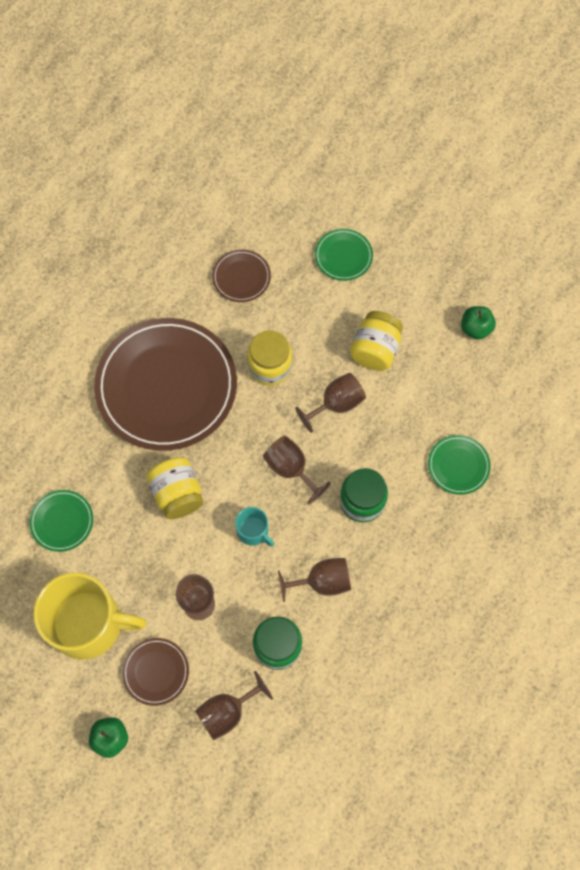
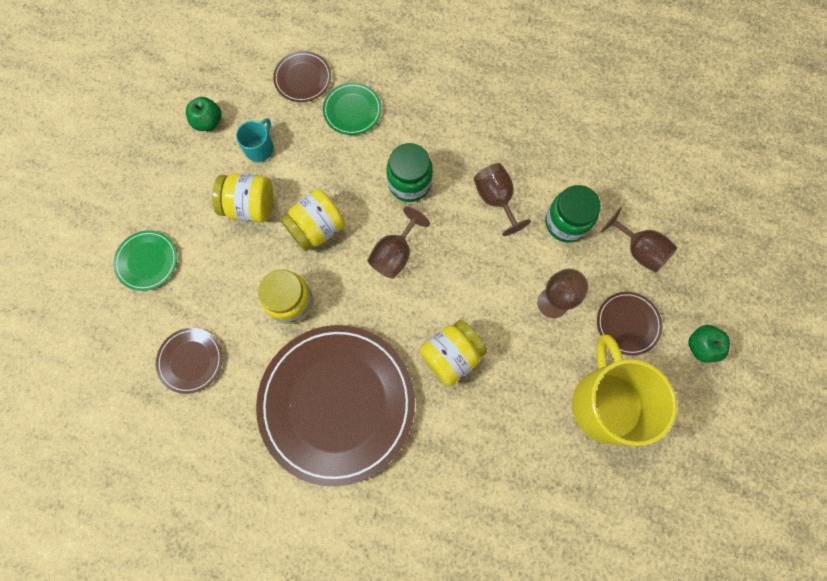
camera: 105 degrees left, 5 degrees up
(62, 521) = (514, 467): green plate -> none
(253, 531) = (467, 272): turquoise mug -> turquoise mug (260, 148)
(336, 404) = (317, 229): brown goblet -> yellow jar
(507, 425) = (303, 78): none -> brown plate

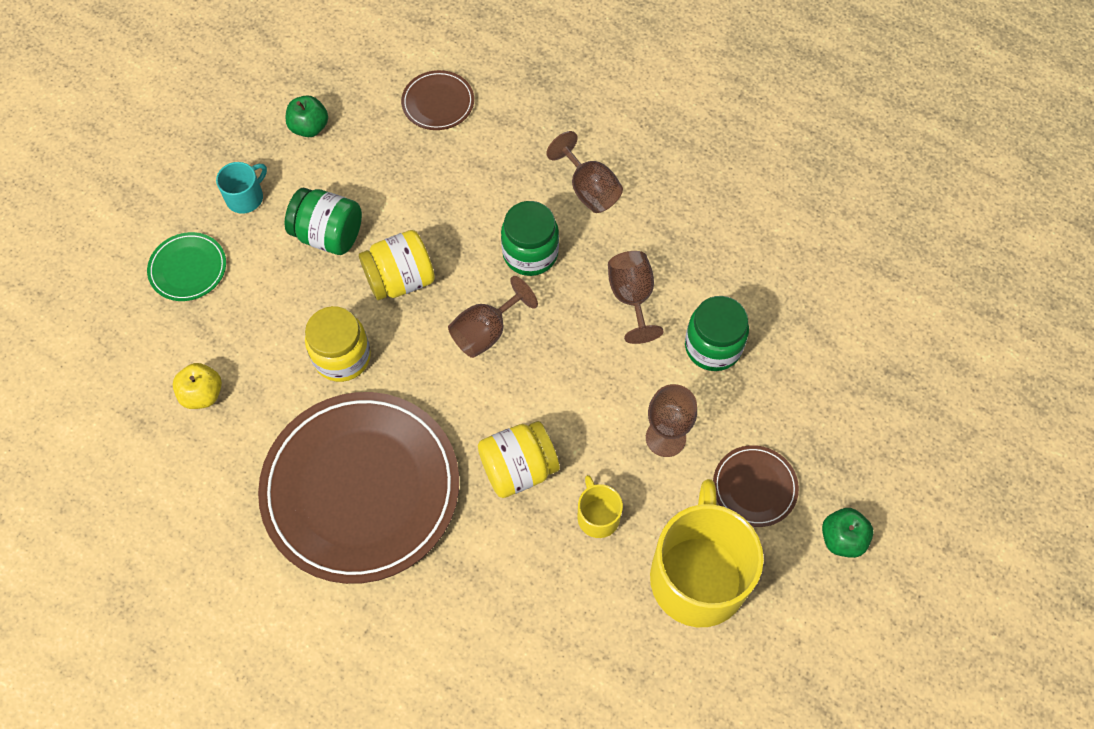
camera: 15 degrees right, 10 degrees down
(190, 360) = (202, 394): brown plate -> yellow apple
(250, 206) = (328, 235): yellow jar -> green jar
(260, 148) = (361, 171): turquoise mug -> turquoise mug (245, 197)
(352, 110) = (486, 153): green plate -> none
(521, 377) = (598, 516): none -> yellow mug
(638, 250) = (796, 401): brown goblet -> brown goblet (589, 189)

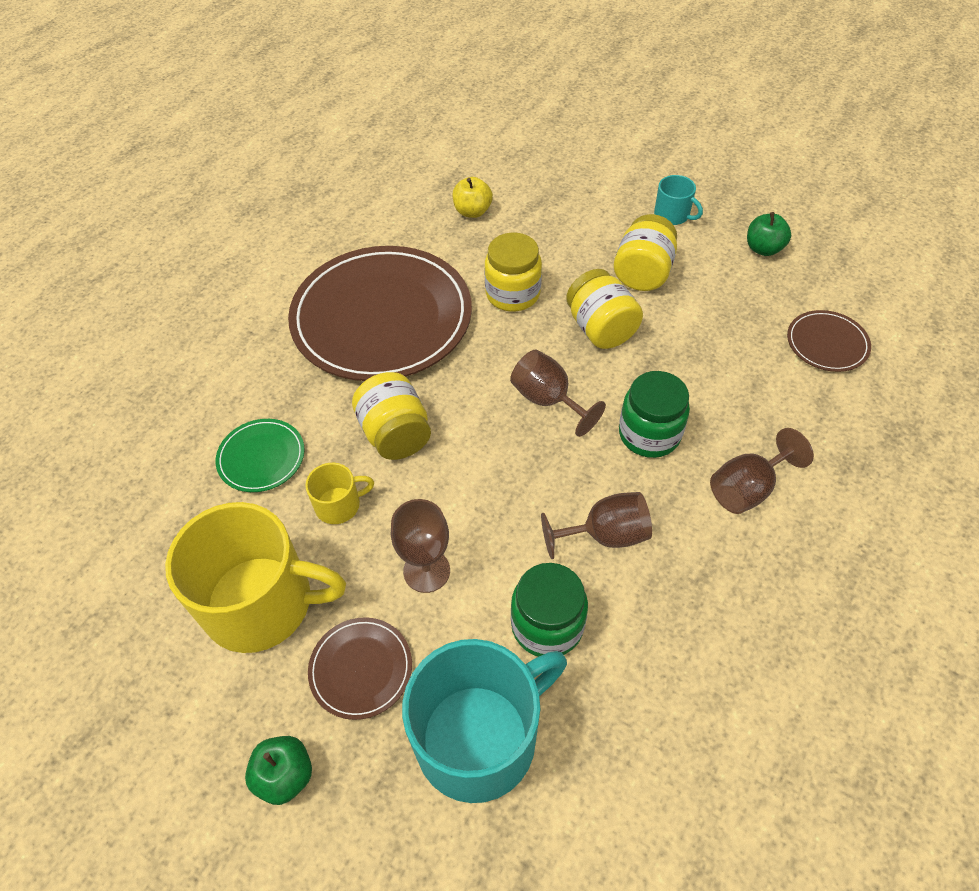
camera: 90 degrees right, 10 degrees down
(188, 268) = (592, 189): green plate -> green plate (261, 457)
(328, 235) = (642, 273): green jar -> yellow jar
(803, 398) = (479, 737): none -> turquoise mug

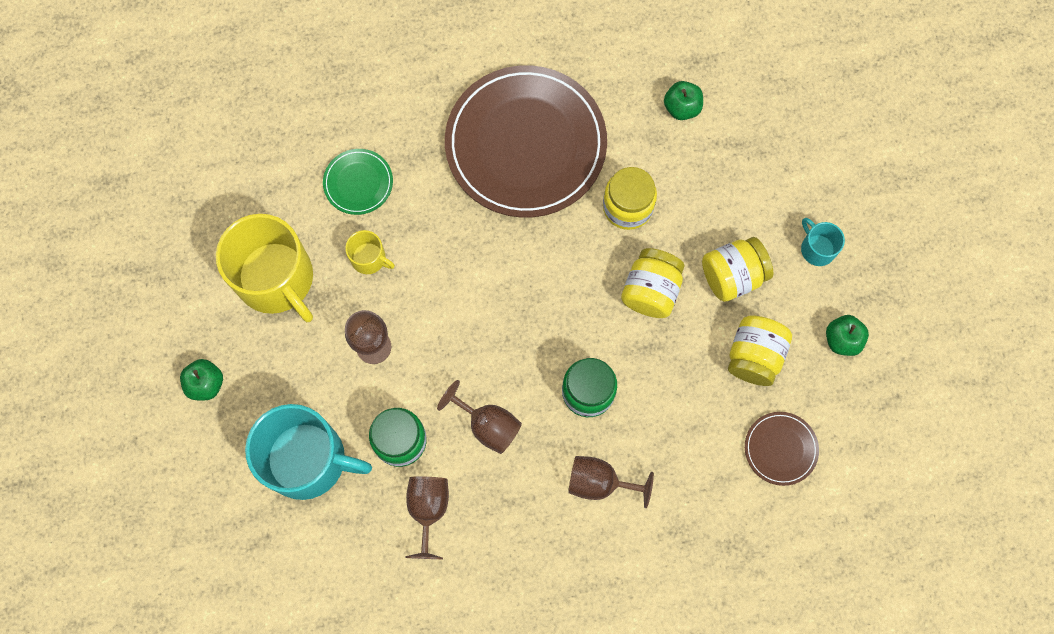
camera: 45 degrees right, 20 degrees up
(361, 669) = (288, 367): brown plate -> none
(395, 434) = (445, 242): yellow jar -> yellow jar (754, 356)
(472, 211) = (681, 108): yellow apple -> green apple
(548, 400) = (557, 309): brown goblet -> brown goblet (428, 510)
(672, 215) = (817, 248): turquoise mug -> turquoise mug turned 150 degrees clockwise

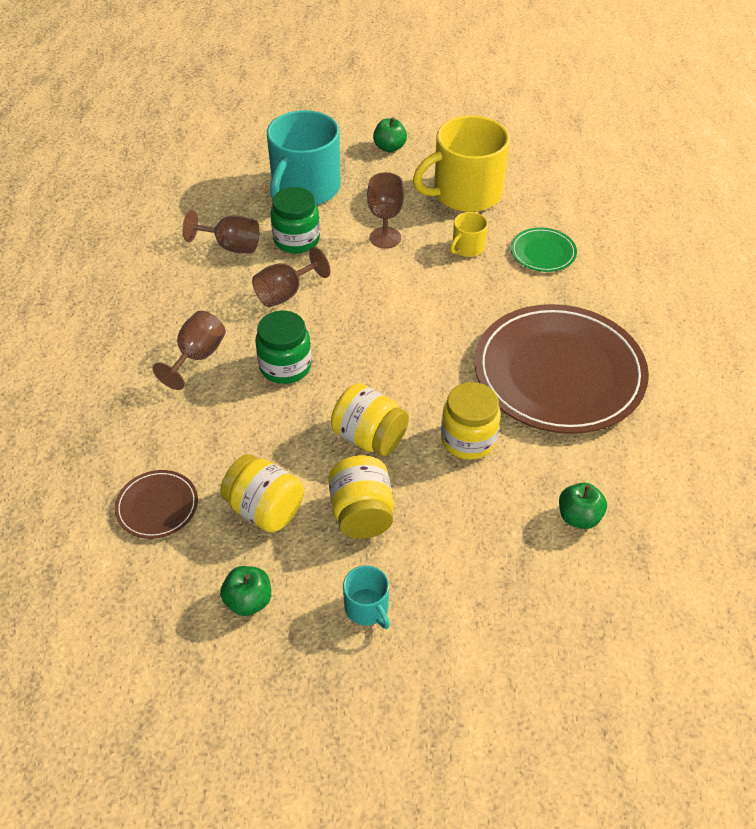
camera: 105 degrees right, 25 degrees down
(817, 248) = (367, 608): turquoise mug -> turquoise mug turned 75 degrees clockwise

